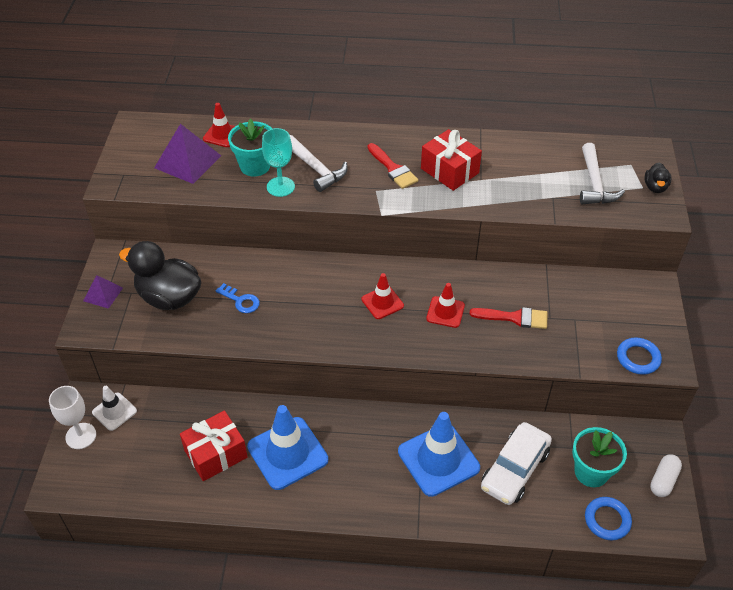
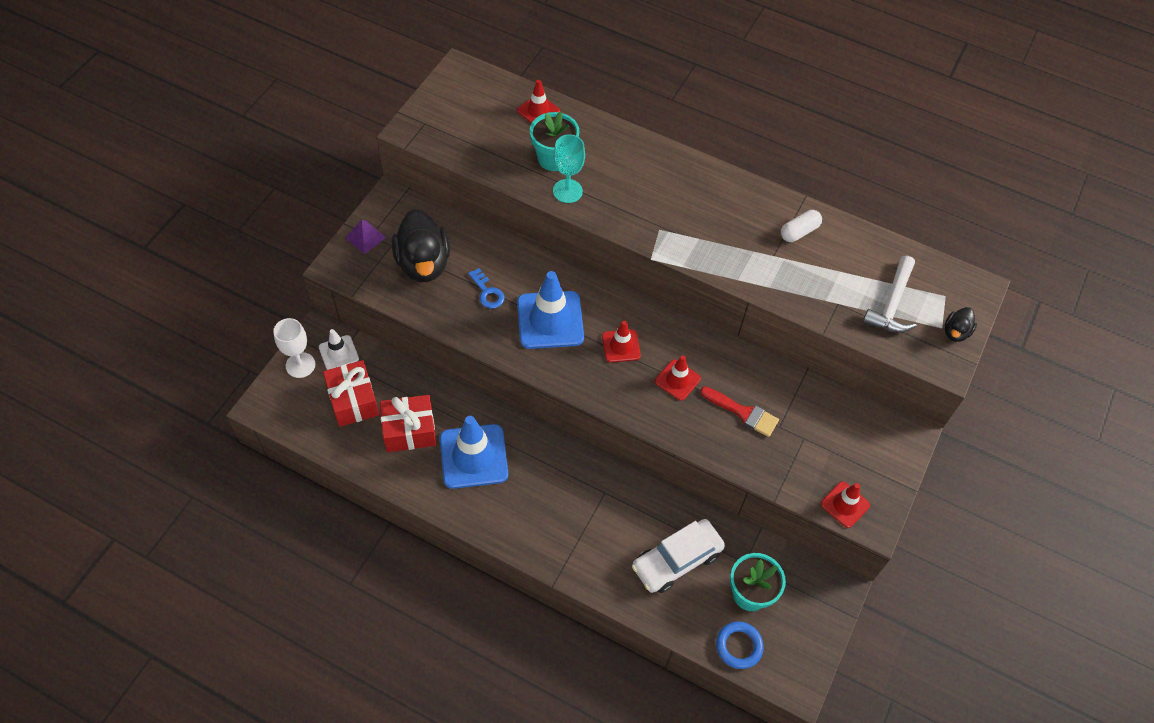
camera: 20 degrees right, 10 degrees up
(169, 297) = (423, 263): black duck -> black duck turned 150 degrees counterclockwise
(187, 161) = (491, 130): purple pyramid -> none
(316, 169) = (612, 183): white hammer -> none
(393, 169) = (689, 211): red brush -> none
(438, 460) = (609, 520): blue traffic cone -> blue traffic cone (550, 320)
(449, 171) = (746, 234): red gift -> red gift (353, 401)
(638, 358) = (845, 504): blue ring -> red traffic cone
(663, 480) = (817, 632): white capsule -> white capsule (799, 232)

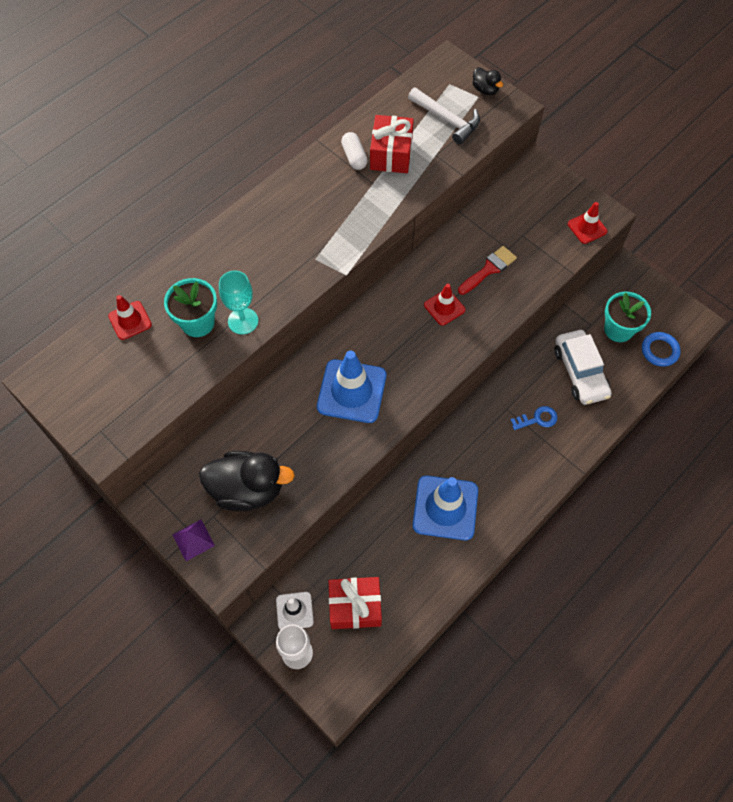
camera: 70 degrees left, 5 degrees up
(409, 431) = (403, 559): red gift -> red gift (391, 154)
(487, 292) = (302, 438): blue key -> blue key (537, 419)
(621, 346) = (397, 341): red traffic cone -> none

